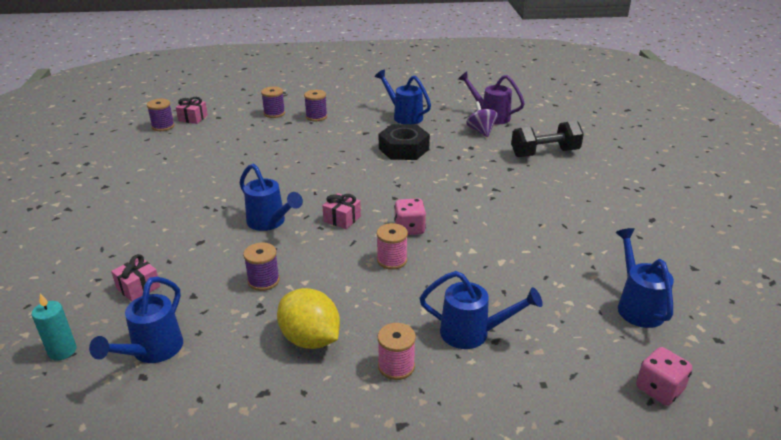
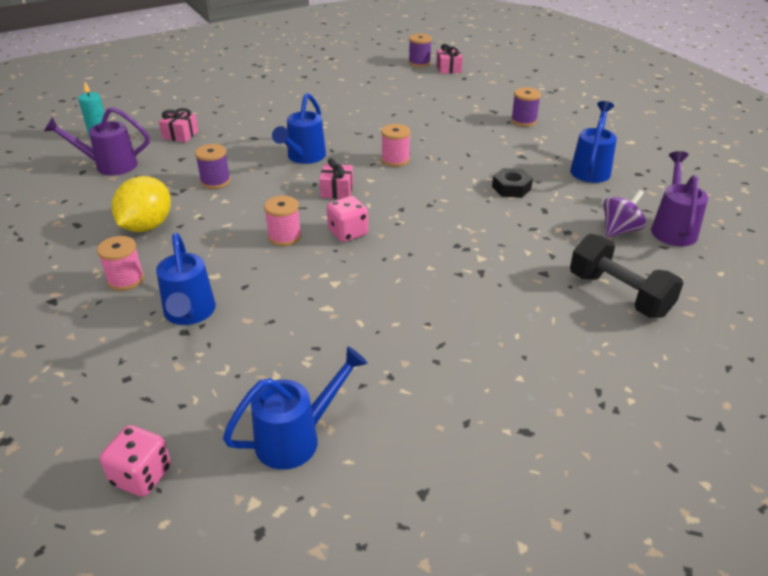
camera: 65 degrees right, 5 degrees up
(152, 351) = (109, 165): blue watering can -> purple watering can
(274, 113) = (503, 99): purple spool -> none
(319, 181) = (395, 160): none -> pink spool
(403, 149) = (511, 188): black nut -> black nut, size x0.60

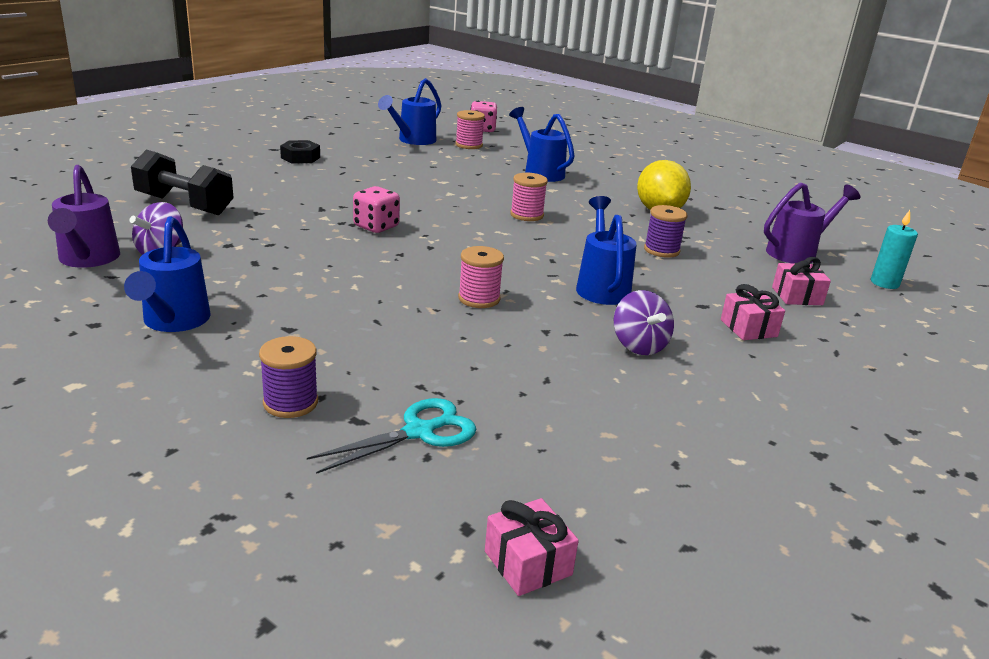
camera: 155 degrees right, 10 degrees down
(125, 279) = (614, 183): pink spool -> pink spool (469, 145)
(326, 122) = (639, 345): none -> purple spinning top
(337, 190) = (518, 256): pink gift -> pink gift (748, 328)
(348, 233) = (469, 223): pink dice -> pink dice (376, 227)
(419, 63) = (624, 575): purple spool -> none
(467, 103) = (420, 432): none -> turquoise scissors
(511, 188) = (300, 281): black nut -> black nut (300, 158)

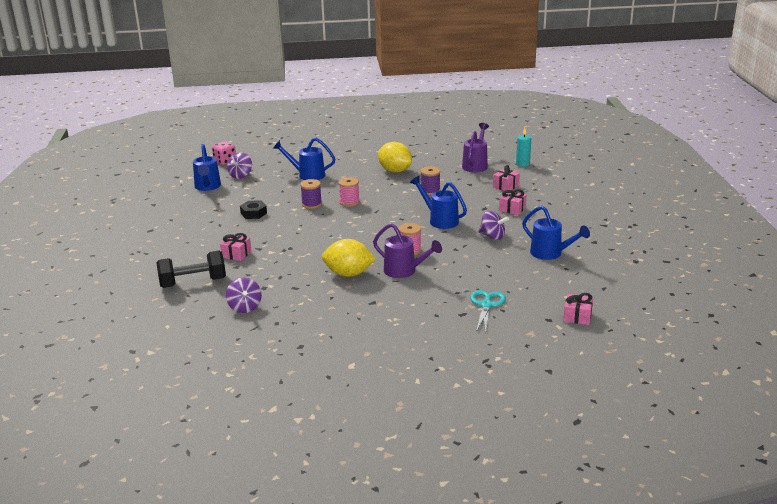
camera: 40 degrees left, 0 degrees up
(87, 260) = (224, 329): purple watering can -> purple watering can (404, 271)
(173, 322) = (327, 326): blue watering can -> blue watering can (550, 254)
(287, 203) = (236, 254): none -> pink gift
(290, 403) = (432, 323): purple spool -> purple spool (311, 204)
(300, 158) = (178, 227): black nut -> black nut (253, 213)
(343, 282) = (348, 274): none -> yellow lemon
(376, 227) = (303, 243): pink dice -> none
(469, 145) = (241, 175): pink spool -> purple spinning top

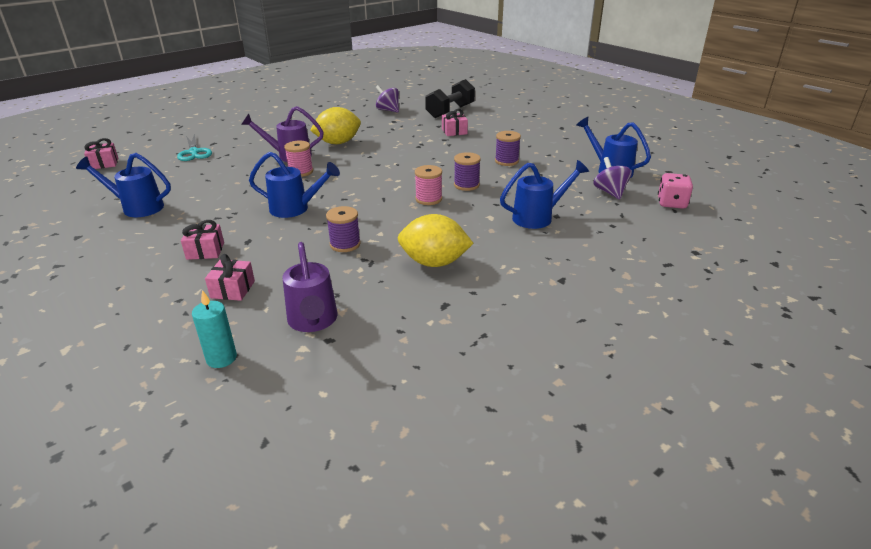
camera: 145 degrees right, 5 degrees up
(253, 213) = (506, 161): black nut -> purple spool
(492, 236) = (217, 208): purple spinning top -> none

